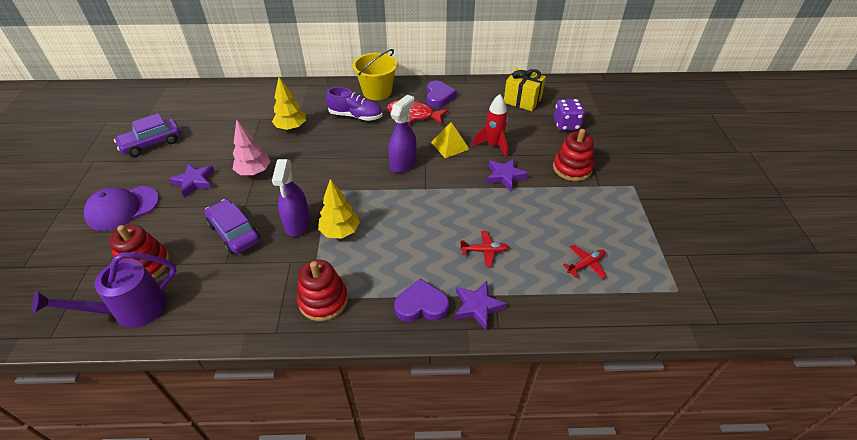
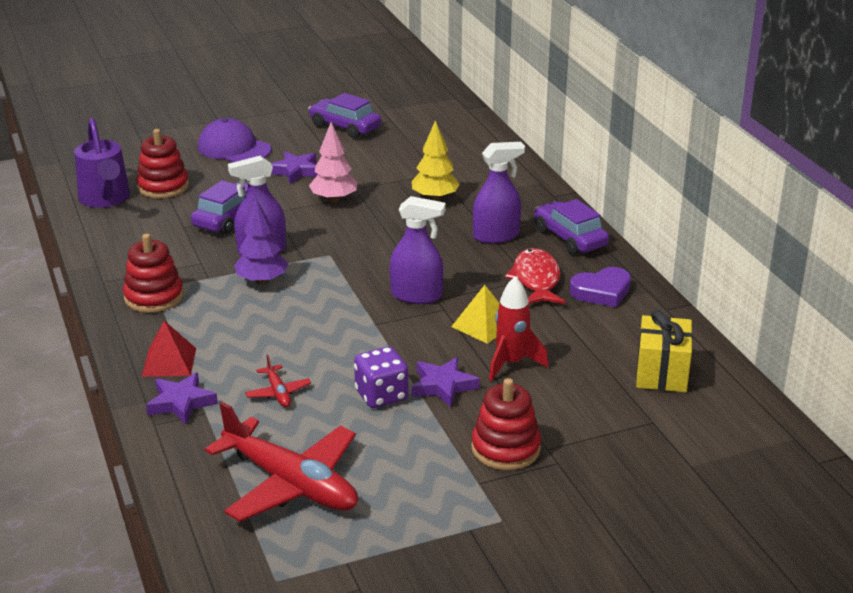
camera: 70 degrees right, 15 degrees down
(131, 310) = (105, 199): purple watering can -> purple watering can turned 150 degrees counterclockwise
(340, 232) = (262, 281): yellow tree -> purple tree
(356, 116) = (496, 236): purple shoe -> purple spray bottle
(377, 92) = (569, 238): yellow bucket -> purple car
(421, 305) = (169, 362): purple heart -> red pyramid
(566, 125) = (625, 429): purple dice -> purple dice (381, 395)
(585, 264) = (291, 484): red plane -> red plane, size x2.33

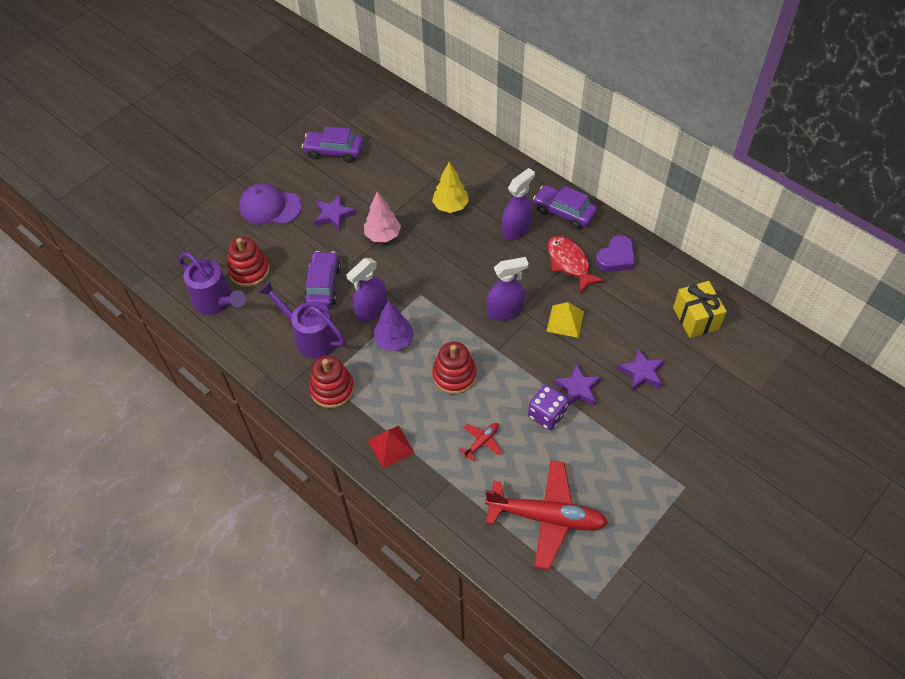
camera: 25 degrees left, 25 degrees up
(174, 251) = (310, 337): none -> purple watering can
(181, 403) = (427, 480): purple star -> purple star (642, 373)
(278, 392) = (482, 442): red plane -> red plane turned 90 degrees counterclockwise
(505, 449) = (649, 426): red stacking toy -> red stacking toy (454, 375)
(511, 363) = (605, 349): red rocket -> none

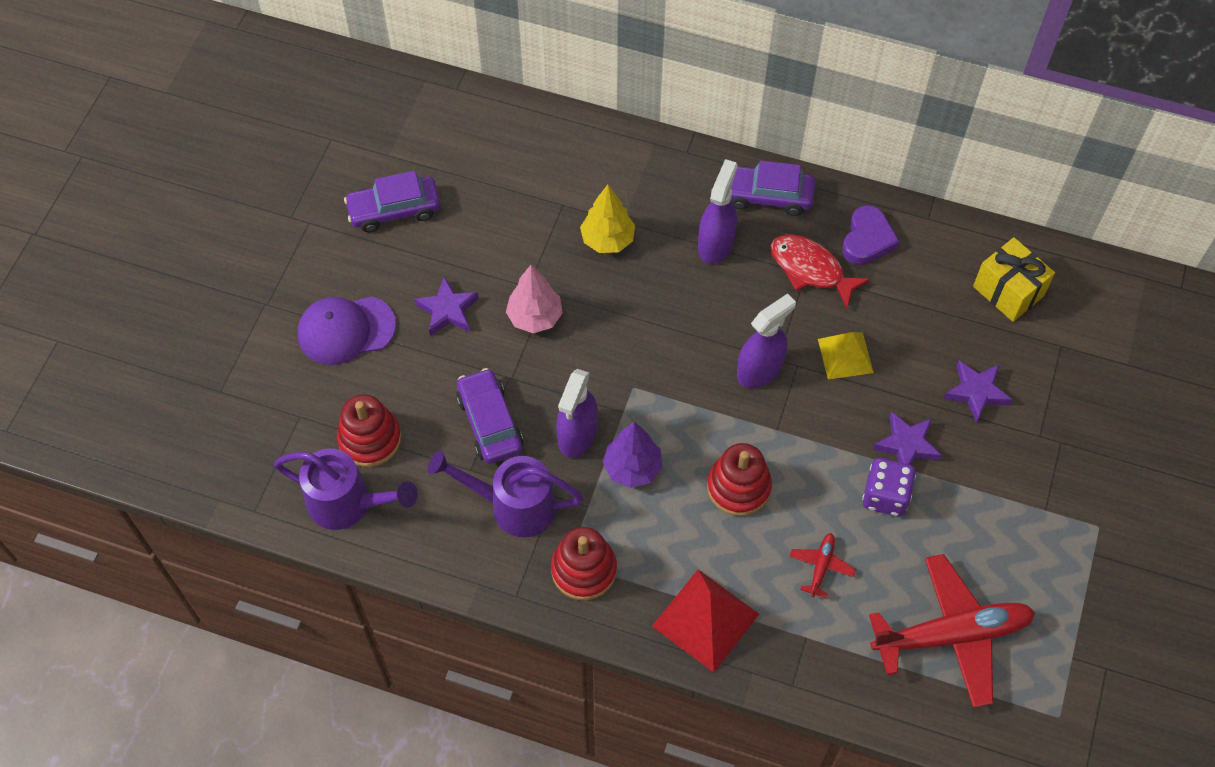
camera: 25 degrees left, 5 degrees up
(391, 446) = (705, 620): red pyramid -> red pyramid, size x1.52

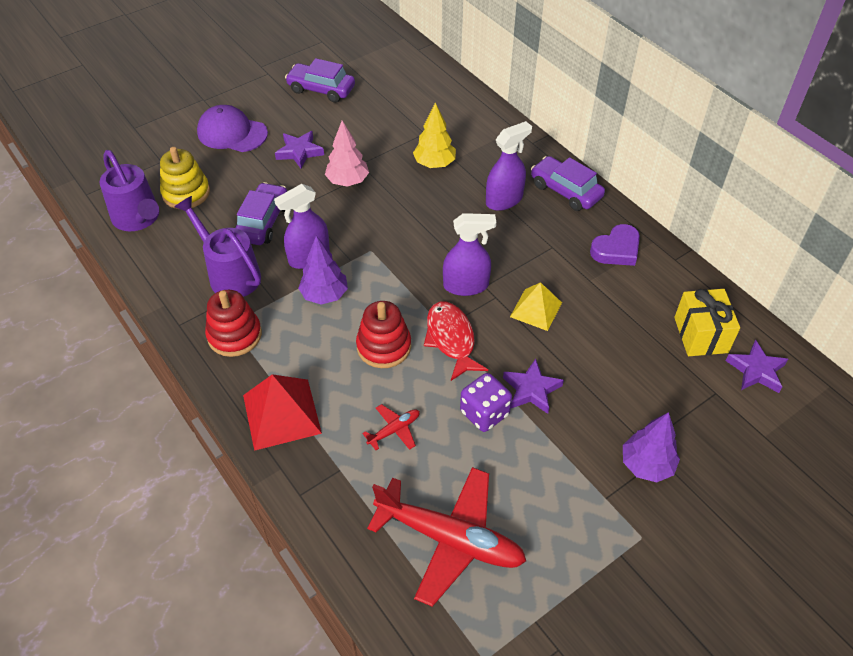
camera: 35 degrees right, 10 degrees down
(370, 439) = (186, 193): red stacking toy -> yellow stacking toy
(810, 269) = (558, 246): red fish -> red fish (451, 339)
(976, 392) = (617, 386): purple star -> purple star (756, 370)
(1055, 456) = (646, 465): none -> purple tree

